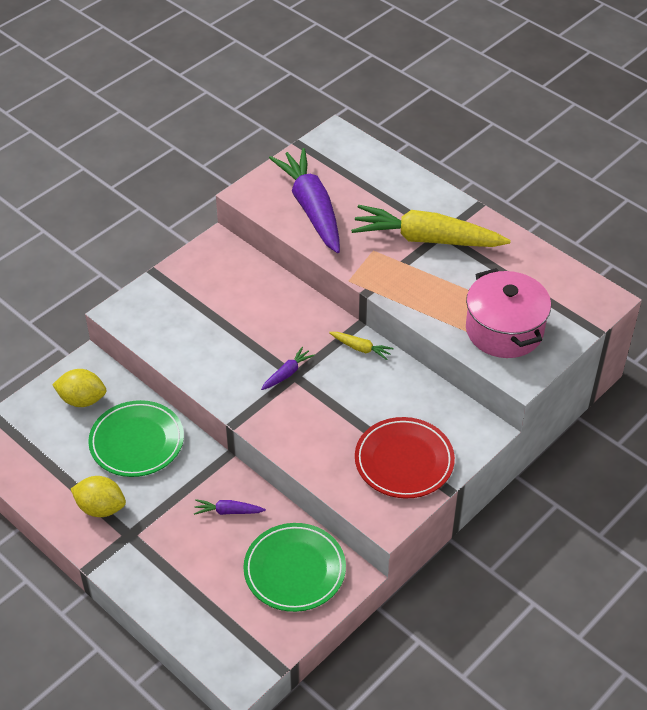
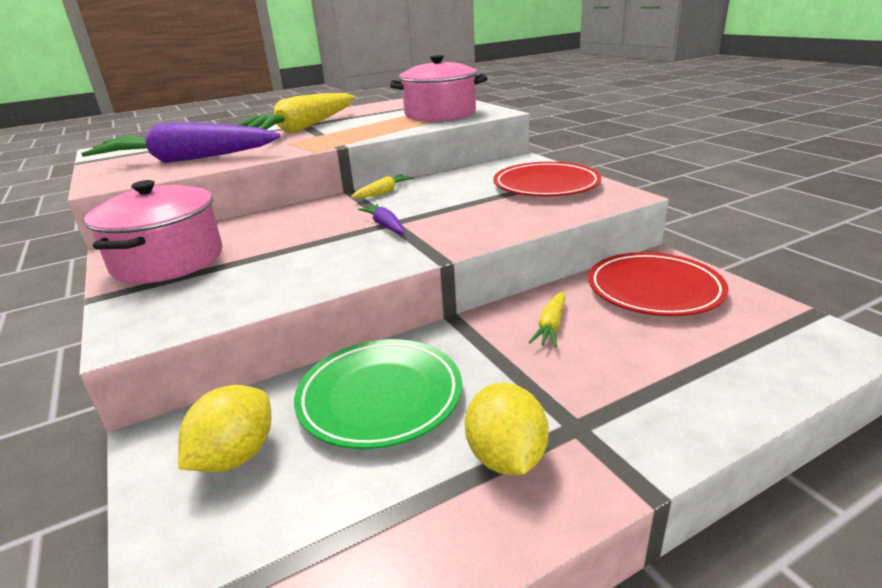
camera: 70 degrees left, 20 degrees down
(101, 508) = (506, 457): yellow lemon -> yellow lemon turned 45 degrees counterclockwise
(206, 277) = (168, 260): none -> pink pot
(228, 511) = (551, 326): purple carrot -> yellow carrot
(294, 570) = (654, 290): green plate -> red plate

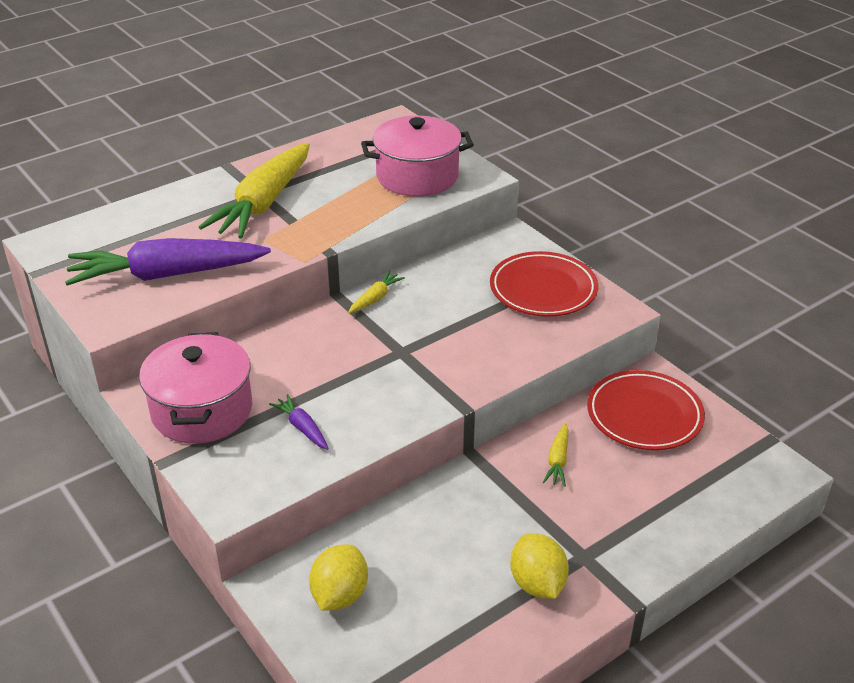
camera: 10 degrees left, 10 degrees up
(380, 397) = (432, 539): green plate -> none
(385, 226) = (396, 357): purple carrot -> purple carrot (302, 428)

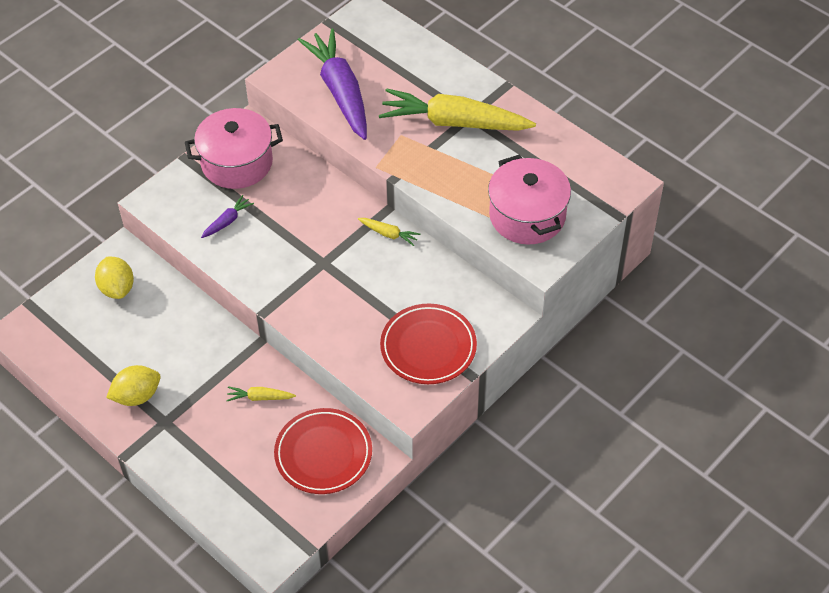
camera: 80 degrees right, 15 degrees up
(340, 595) = (117, 288): yellow lemon -> yellow lemon turned 60 degrees clockwise

